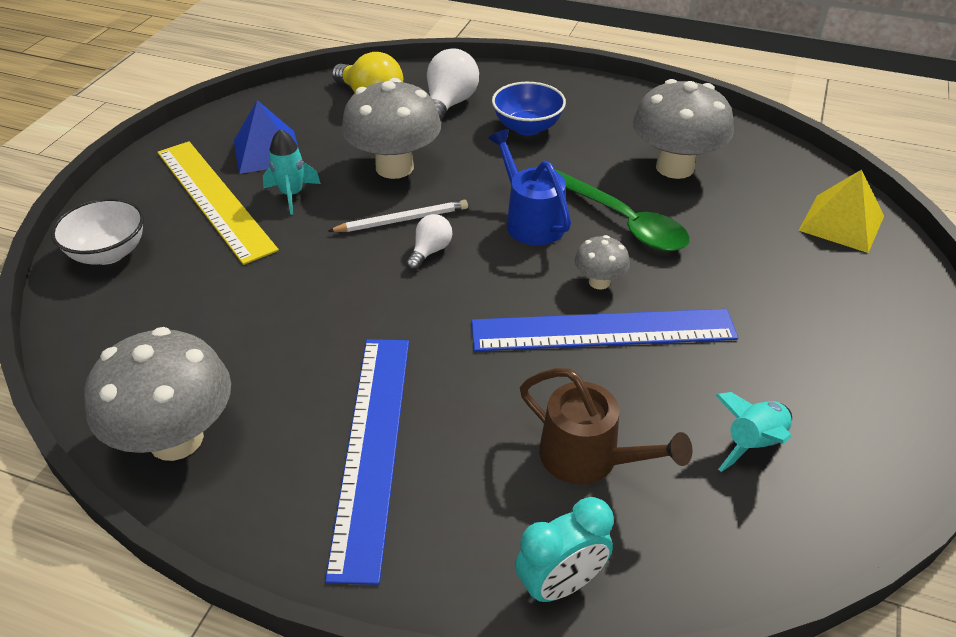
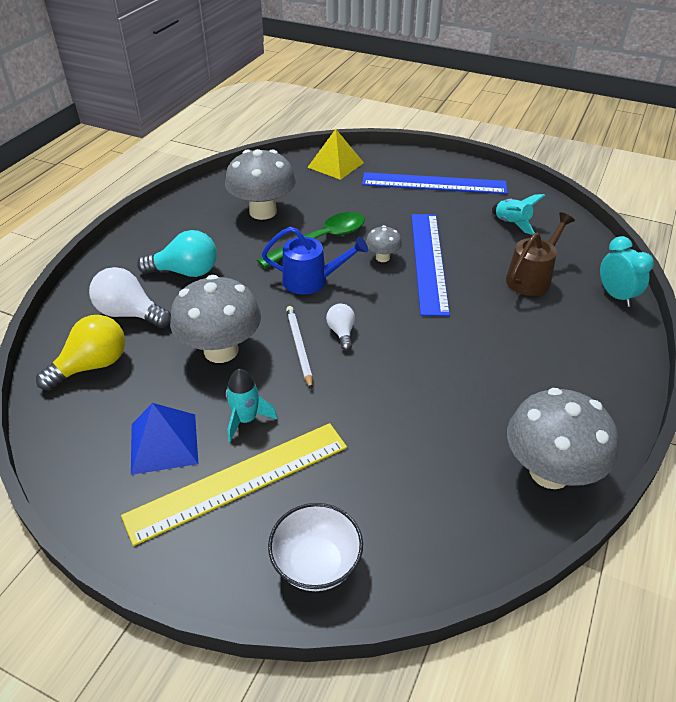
camera: 85 degrees left, 0 degrees up
(373, 448) = (539, 365): blue ruler -> blue ruler (434, 183)
(430, 251) = (341, 333): white light bulb -> white light bulb turned 45 degrees clockwise
(527, 127) = (186, 272): blue bowl -> turquoise light bulb
(530, 220) = (312, 281): blue watering can -> blue watering can turned 150 degrees counterclockwise

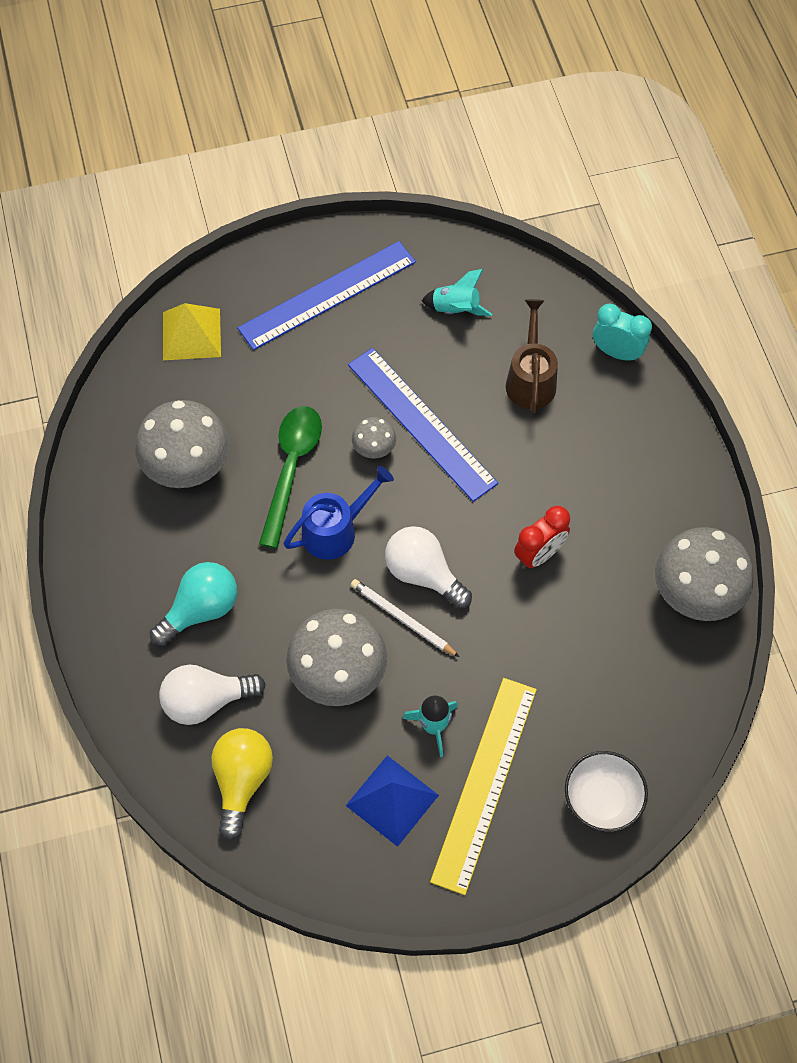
camera: 40 degrees left, 20 degrees up
(341, 333) = (423, 574): white light bulb -> white light bulb, size x1.75
(438, 370) = (539, 554): none -> red clock

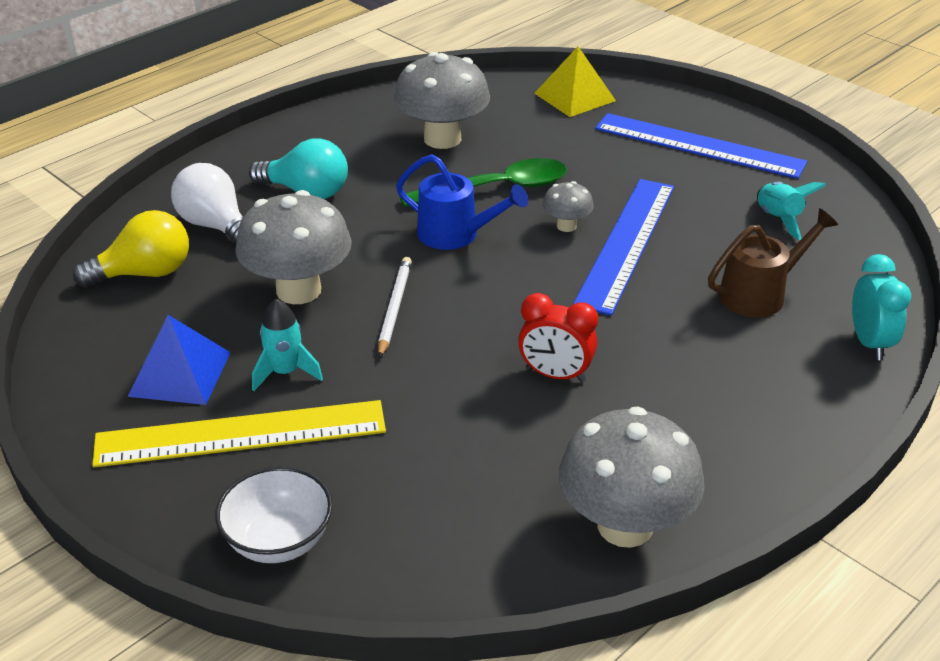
camera: 60 degrees right, 25 degrees down
(423, 574) = (457, 303): white light bulb -> none

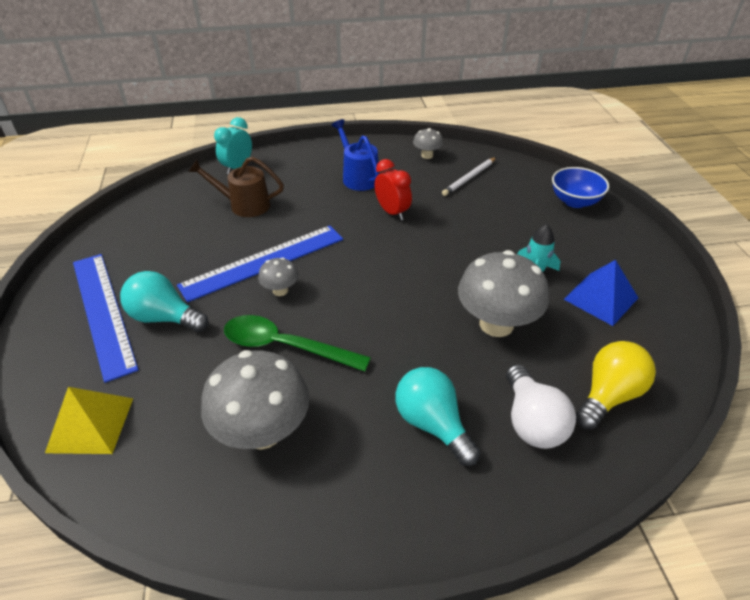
camera: 145 degrees left, 5 degrees up
(145, 273) = (608, 395): yellow light bulb -> yellow light bulb turned 120 degrees clockwise
(241, 433) = (575, 250): yellow ruler -> none
(278, 541) = (574, 201): white bowl -> blue bowl
(394, 308) = (443, 283): white pencil -> white pencil (469, 178)
(456, 235) = (356, 318): blue watering can -> blue watering can (358, 177)
(625, 526) = (427, 155): grey mushroom -> grey mushroom, size x0.48
(638, 163) = (164, 317): none -> turquoise light bulb
(778, 219) = (162, 236): turquoise rocket -> none

